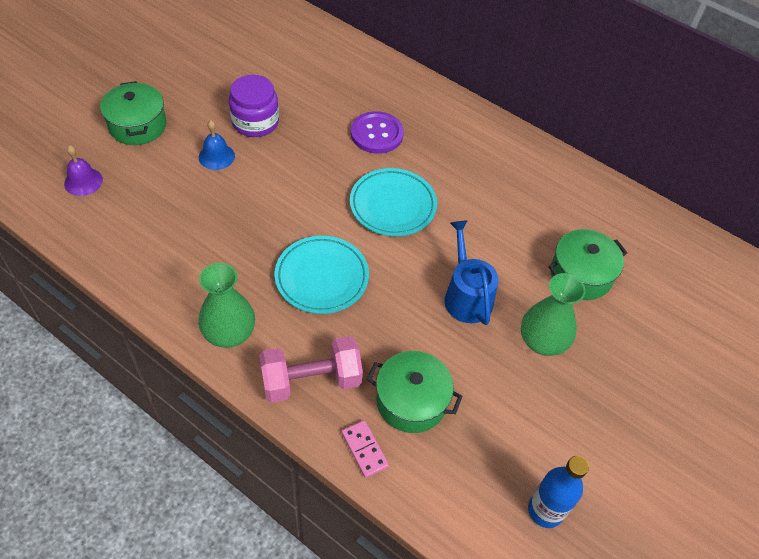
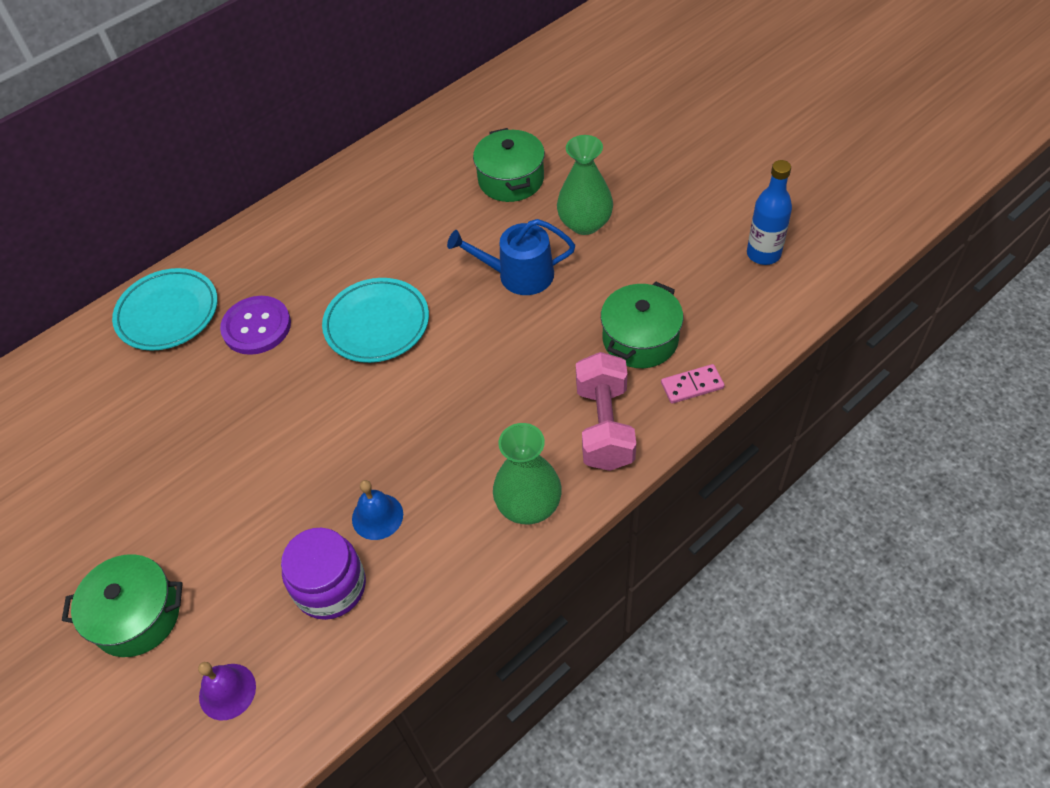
camera: 70 degrees left, 0 degrees up
(216, 156) = (235, 511): blue bell -> blue bell (377, 516)
(255, 122) = (186, 460): purple jar -> purple jar (330, 586)
(322, 277) = (467, 404): turquoise plate -> turquoise plate (168, 313)

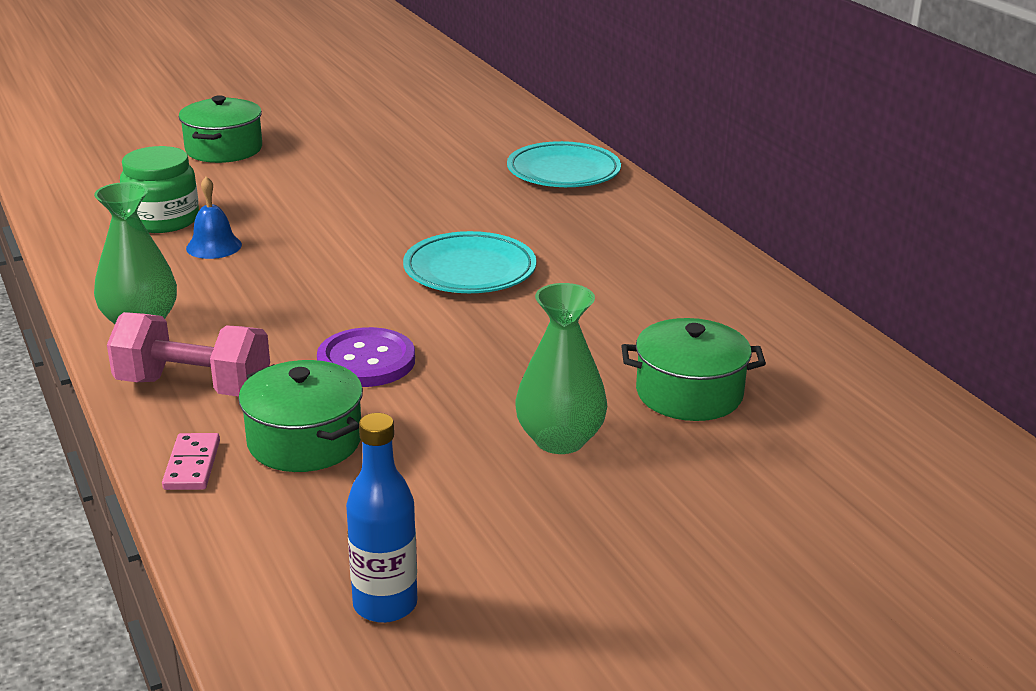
camera: 100 degrees right, 25 degrees down
(227, 691) = (116, 176): purple bell -> none
(256, 327) = (513, 210): purple button -> purple button (366, 361)
(330, 586) = (163, 220): purple jar -> green jar
(518, 275) = (489, 369): blue watering can -> none

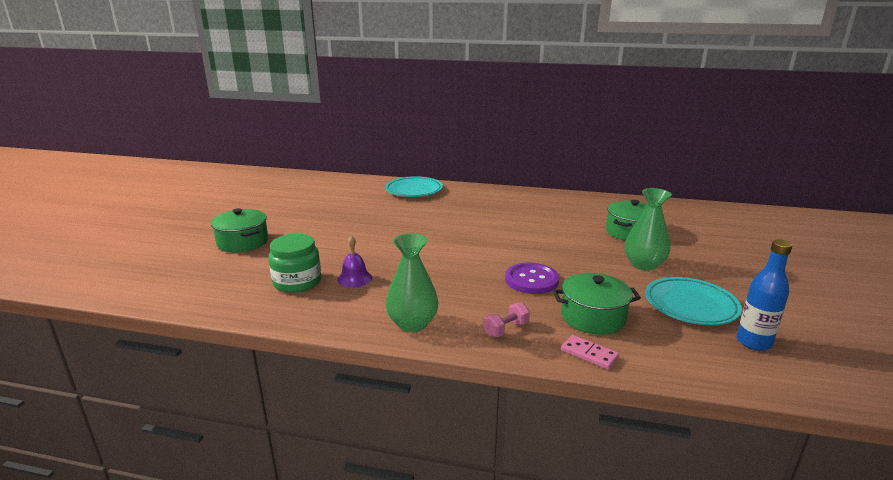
camera: 50 degrees left, 5 degrees down
(193, 387) = (506, 329): pink dumbbell -> pink dumbbell, size x0.52
(214, 246) = (354, 278): blue bell -> purple bell
(469, 270) = (476, 234): turquoise plate -> turquoise plate (690, 305)

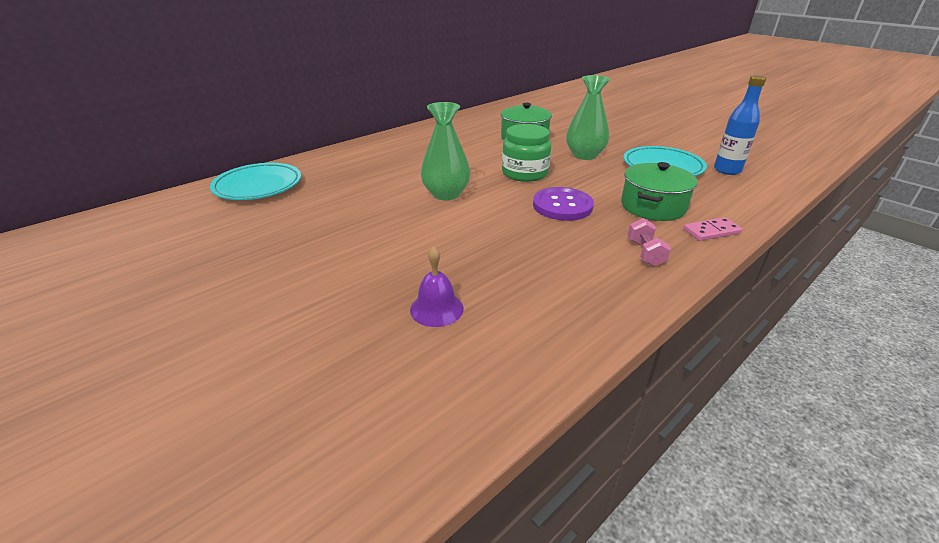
camera: 55 degrees left, 10 degrees up
(242, 242) = (149, 389): green pot -> none
(297, 282) = (385, 366): green jar -> green jar (524, 173)
(412, 324) = (592, 304): green vase -> green vase (446, 194)

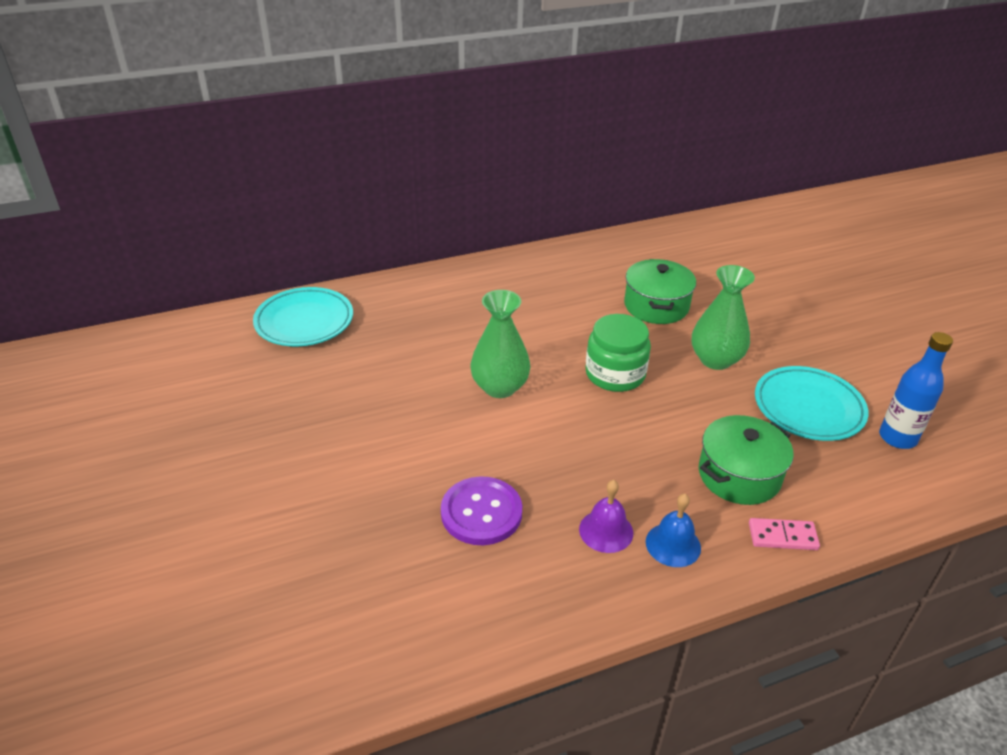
camera: 20 degrees right, 5 degrees up
(436, 309) = (405, 550): purple bell -> purple bell (606, 531)
(562, 206) = (625, 443): purple button -> purple button (481, 512)
(645, 253) = (673, 544): pink dumbbell -> blue bell

